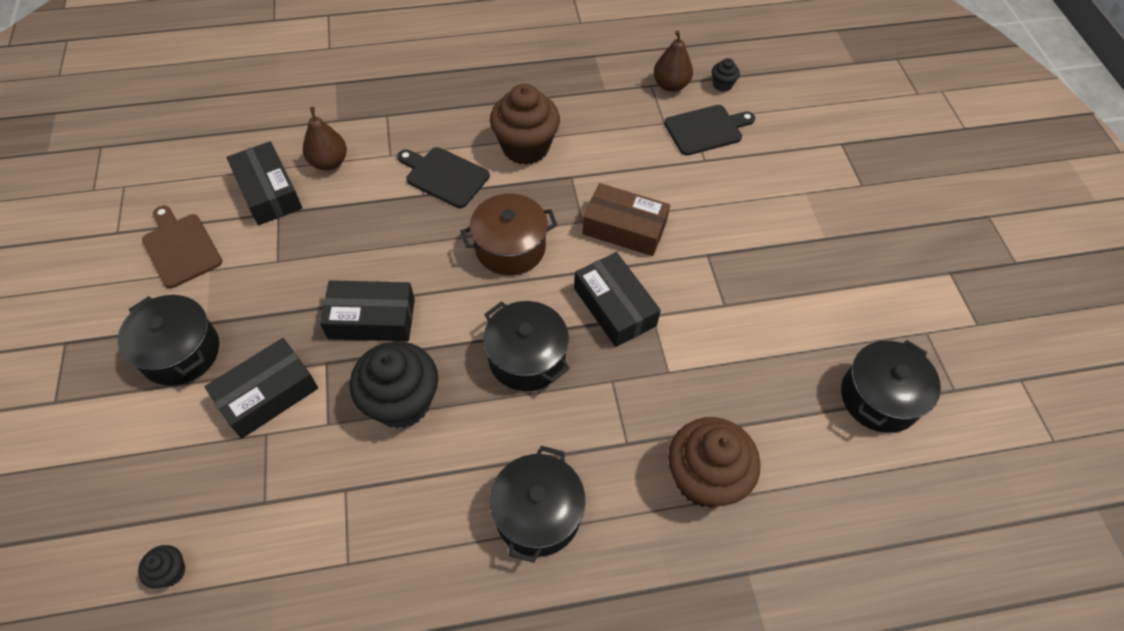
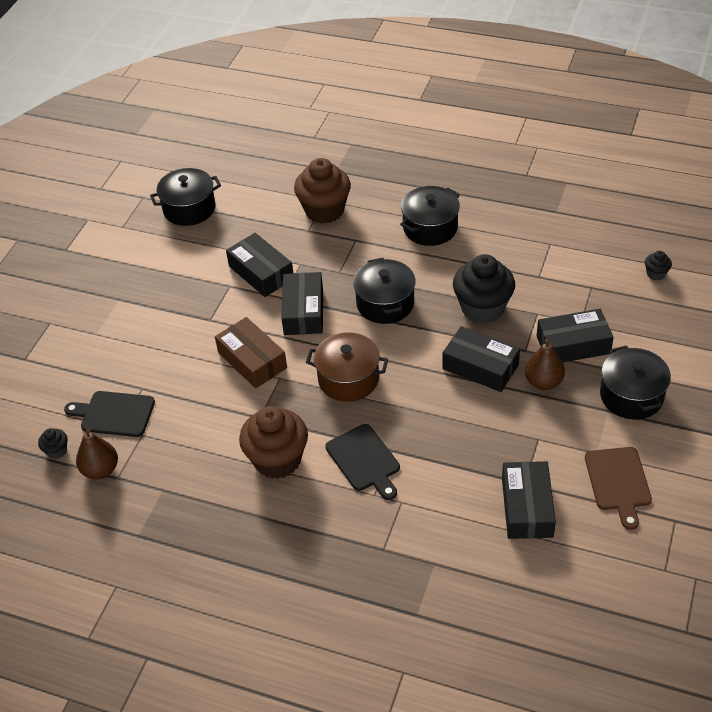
camera: 145 degrees left, 10 degrees down
(329, 162) = (461, 517): brown pear -> brown pear (543, 382)
(704, 338) = (261, 272): none -> black box

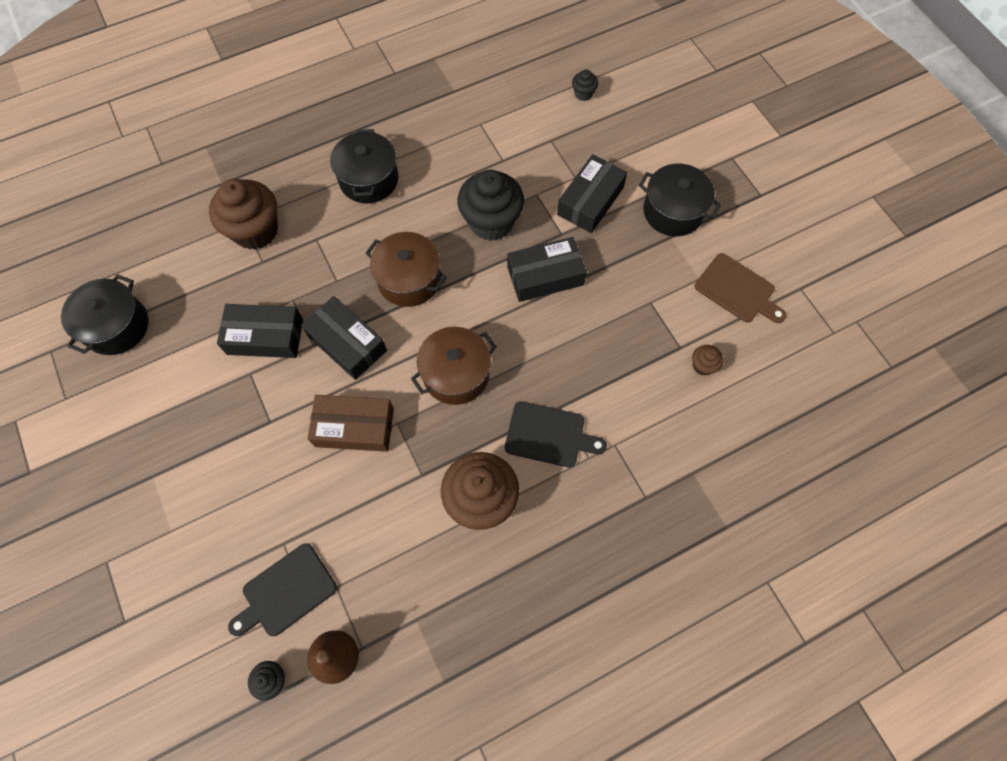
camera: 50 degrees left, 20 degrees up
(385, 303) = (409, 279): black pot -> brown pot
(527, 507) = (703, 366): black box -> brown cupcake
(543, 382) = (603, 250): brown pear -> none

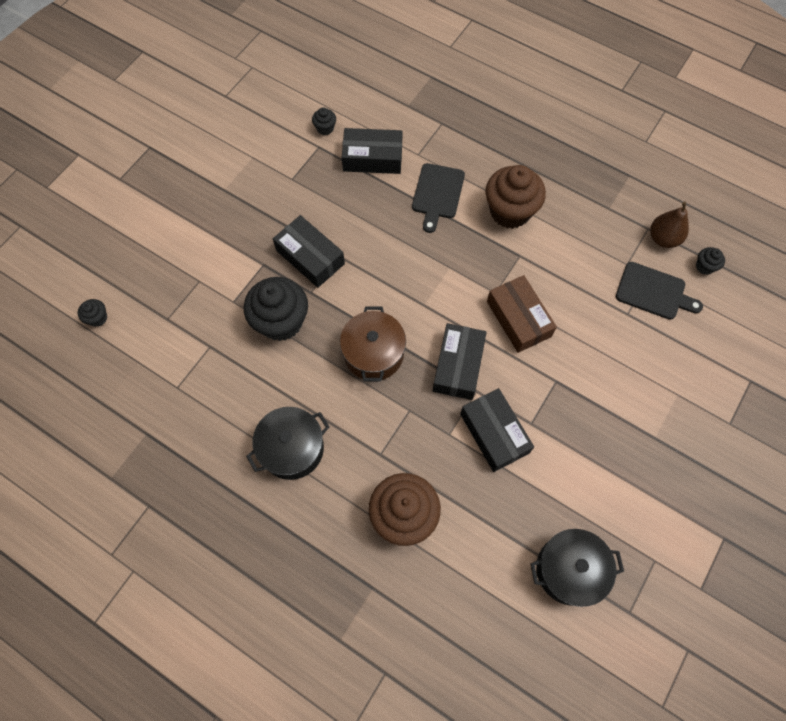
camera: 120 degrees left, 0 degrees up
(456, 374) = (432, 275): brown pot -> none
(549, 435) = (437, 194): black cutting board -> black cutting board turned 150 degrees counterclockwise
(590, 201) = (218, 258): black box -> black box (372, 158)
(673, 211) = (198, 197): black pot -> none
(703, 366) = (325, 128): brown cupcake -> black cupcake
(737, 290) = (249, 131): brown cutting board -> none

